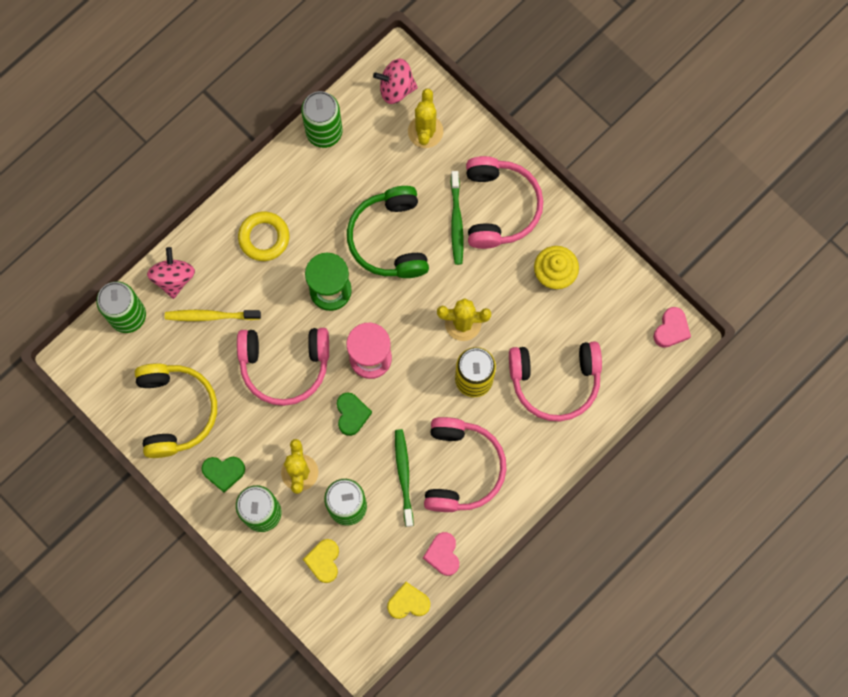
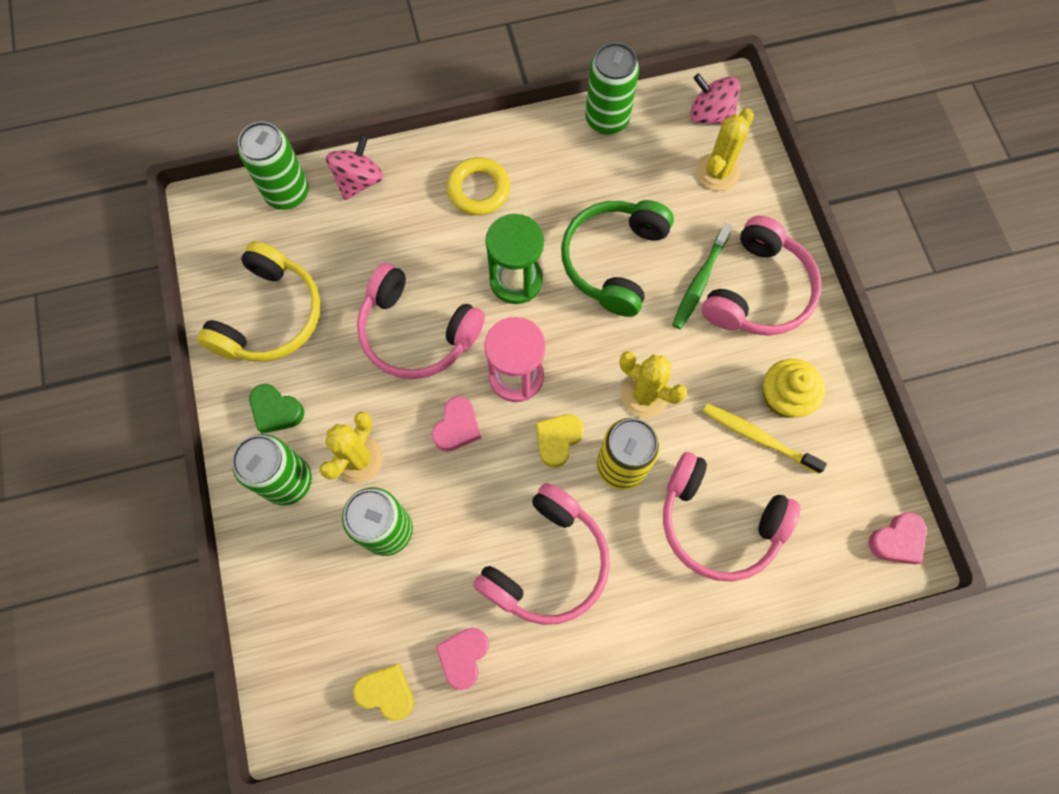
camera: 30 degrees right, 5 degrees down
(211, 316) = (372, 238): yellow toothbrush -> yellow toothbrush (758, 438)
(324, 561) = (320, 579): yellow heart -> yellow heart (558, 440)
(352, 414) = (457, 427): green heart -> pink heart
(404, 476) = (474, 532): green toothbrush -> none

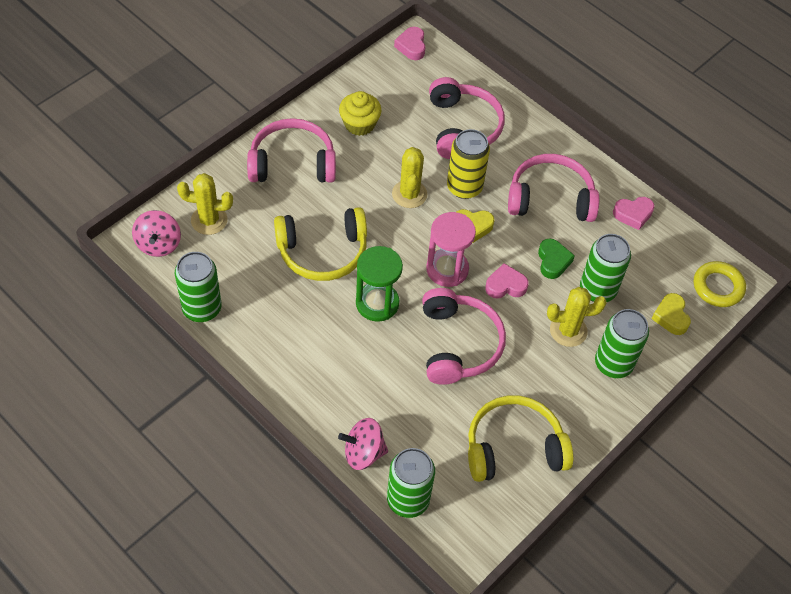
camera: 125 degrees left, 15 degrees down
(276, 411) = (575, 399): green heart -> green heart (553, 261)
(386, 692) = (682, 242): yellow heart -> yellow heart (671, 317)
(478, 190) = (318, 364): yellow ring -> yellow ring (718, 287)
(613, 261) = (322, 252): green headphones -> yellow headphones
(700, 281) = (305, 197): green toothbrush -> none
(758, 438) = (395, 127): yellow toothbrush -> none
(897, 540) = (411, 46): pink heart -> pink heart turned 120 degrees counterclockwise

